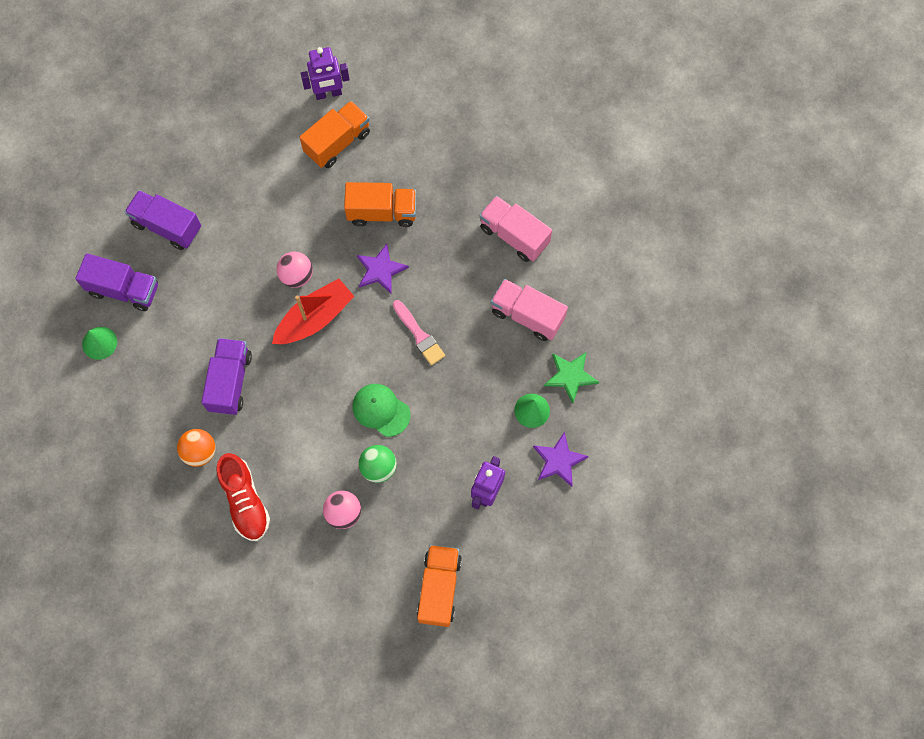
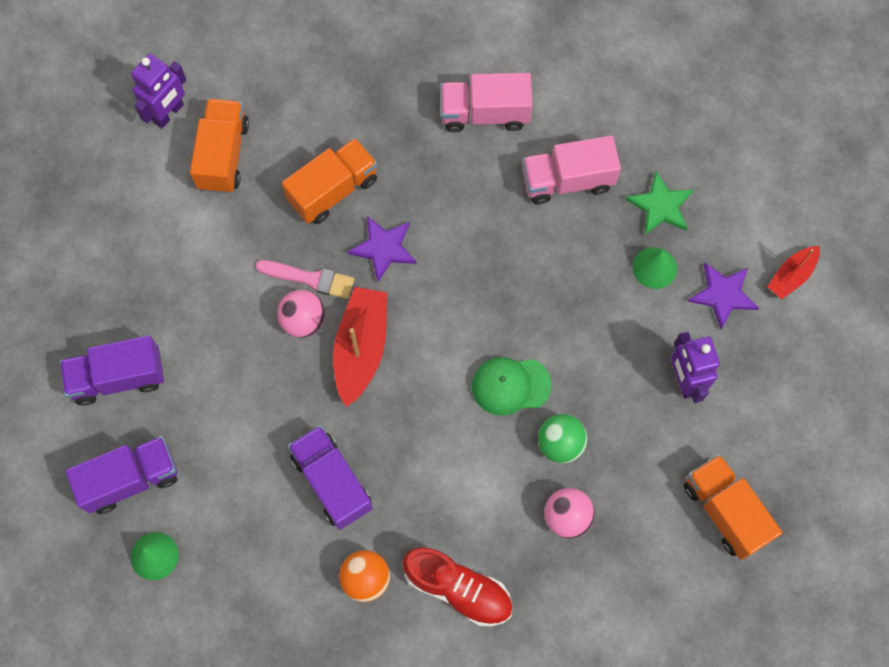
camera: 40 degrees left, 0 degrees up
(419, 335) = (480, 282): pink brush -> pink brush (309, 279)
(613, 484) = (791, 276): none -> red boat

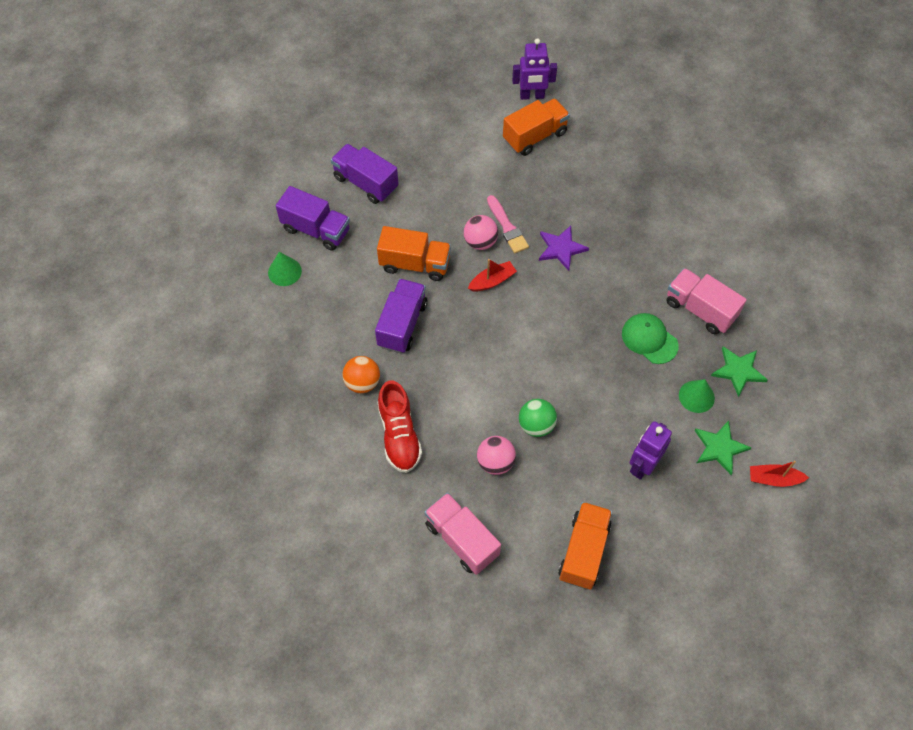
camera: 50 degrees right, 10 degrees down
(333, 190) = (569, 200): orange truck -> orange truck (415, 264)
(361, 348) = (492, 281): red boat -> red boat, size x0.58
(484, 113) = (693, 238): pink truck -> pink truck (461, 539)
(510, 385) = (545, 372): green cap -> green cap (649, 339)
(723, 295) = (719, 448): purple star -> green star

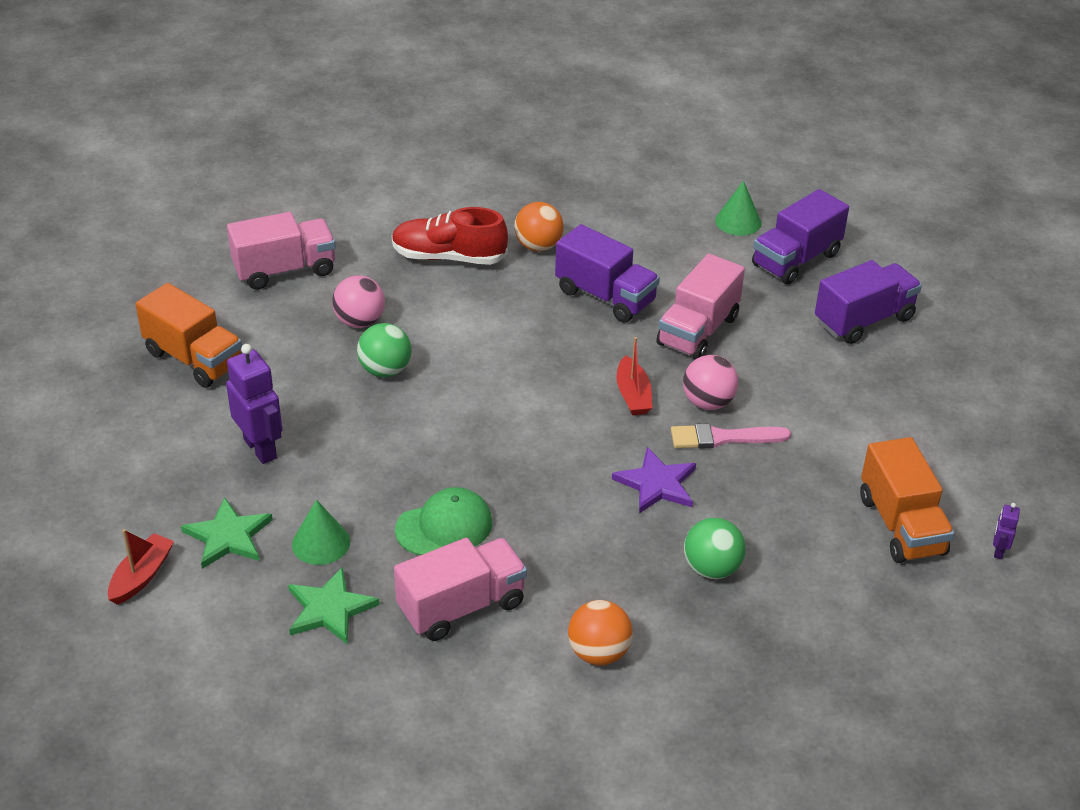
camera: 110 degrees right, 20 degrees down
(415, 264) = (698, 331): orange truck -> pink truck
(532, 96) = (998, 551): purple robot -> purple robot, size x0.48
(610, 208) = (711, 568): none -> green ball
(693, 240) = (598, 653): none -> orange ball

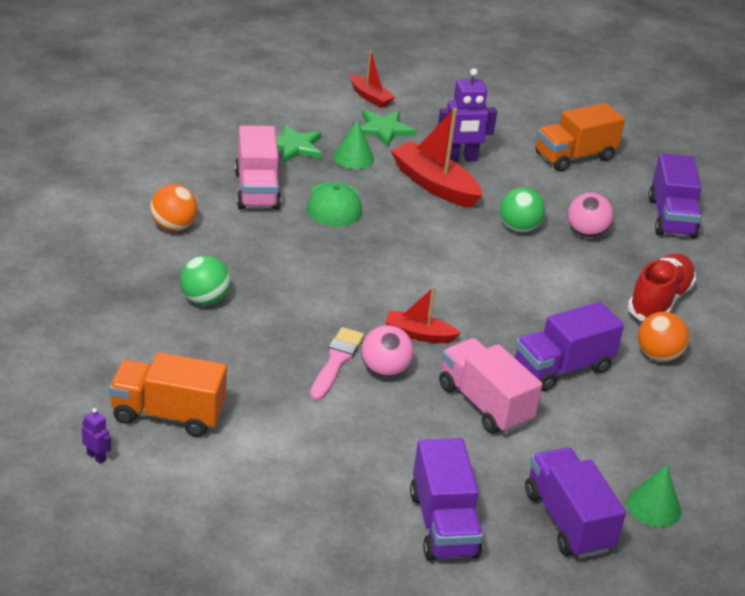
camera: 110 degrees right, 5 degrees down
(285, 270) = (671, 218): pink truck -> purple truck
(338, 455) = (434, 185): none -> red boat
(656, 484) = (308, 308): purple star -> none

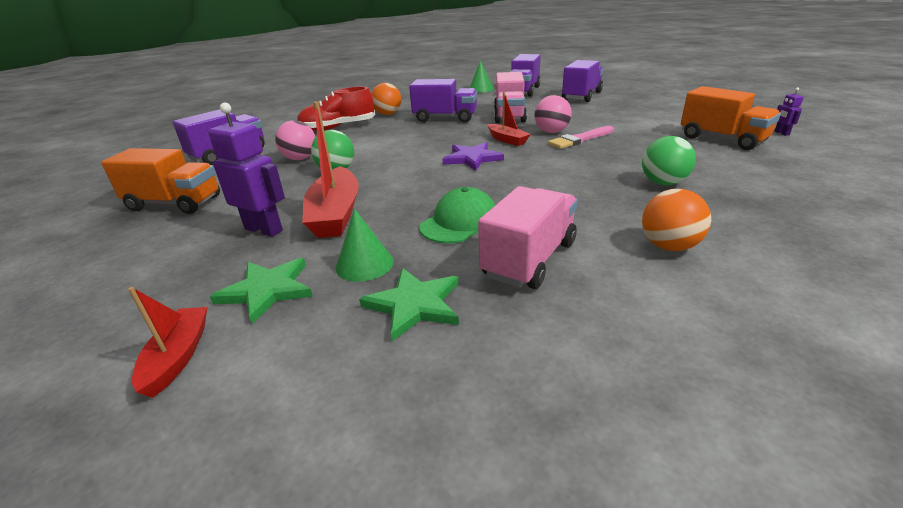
camera: 135 degrees left, 5 degrees down
(416, 286) = (472, 158): none -> purple star

